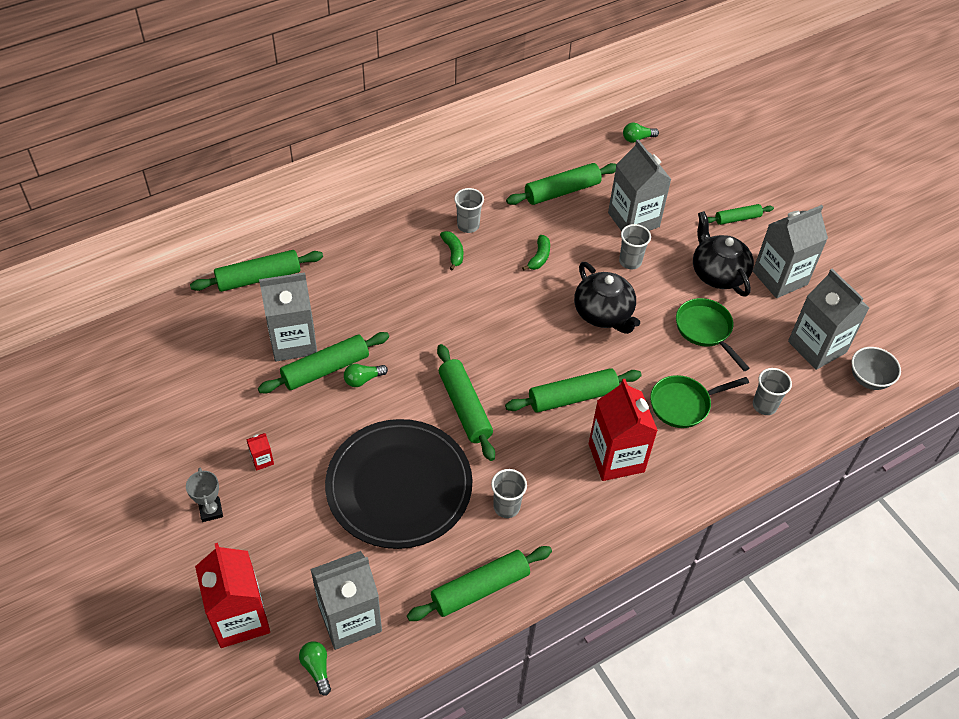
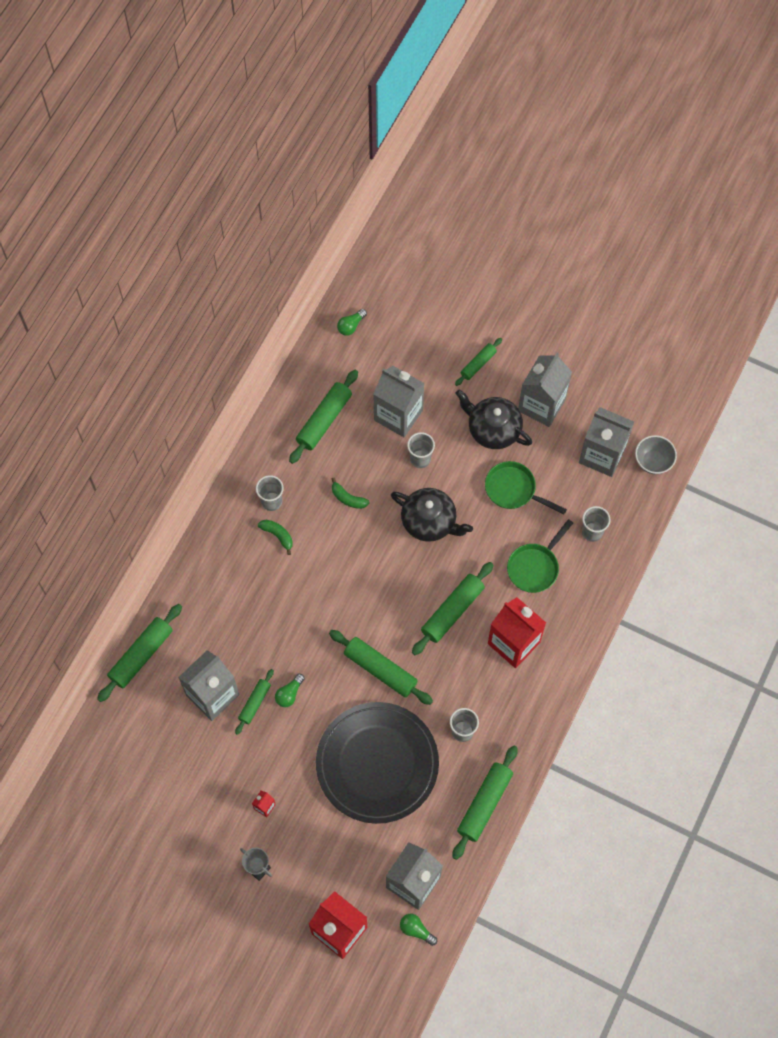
camera: 30 degrees left, 15 degrees up
(325, 369) = (254, 703): green rolling pin -> green rolling pin, size x0.59
(539, 257) = (348, 498): green banana -> green banana turned 135 degrees clockwise

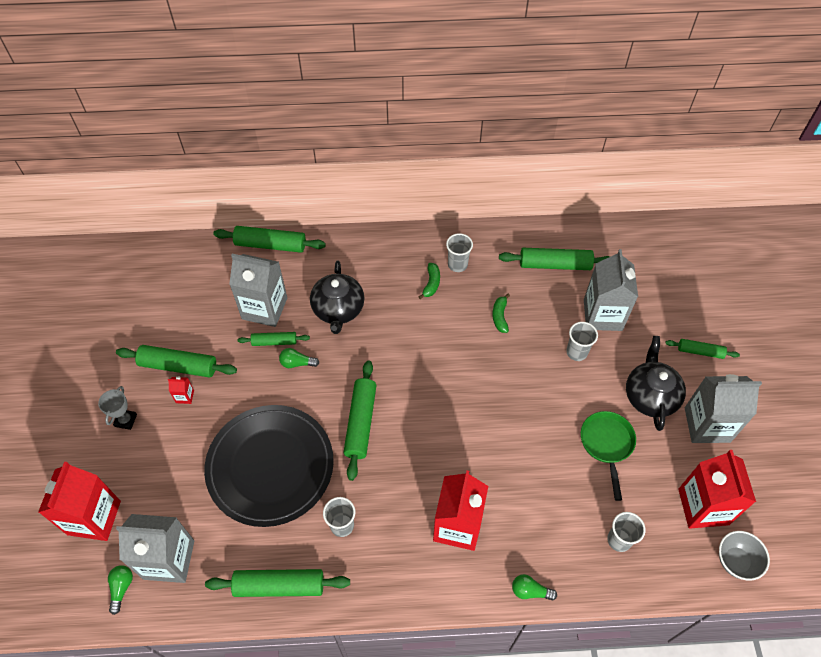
camera: 60 degrees right, 10 degrees down
(351, 326) = (651, 241): green light bulb -> green light bulb (530, 591)
(430, 521) = (525, 390): black teapot -> black teapot (338, 309)
(452, 611) = (453, 454): green rolling pin -> green rolling pin (178, 366)
(535, 567) = (545, 504): green pan -> none
(602, 455) = (703, 506): grey carton -> red carton

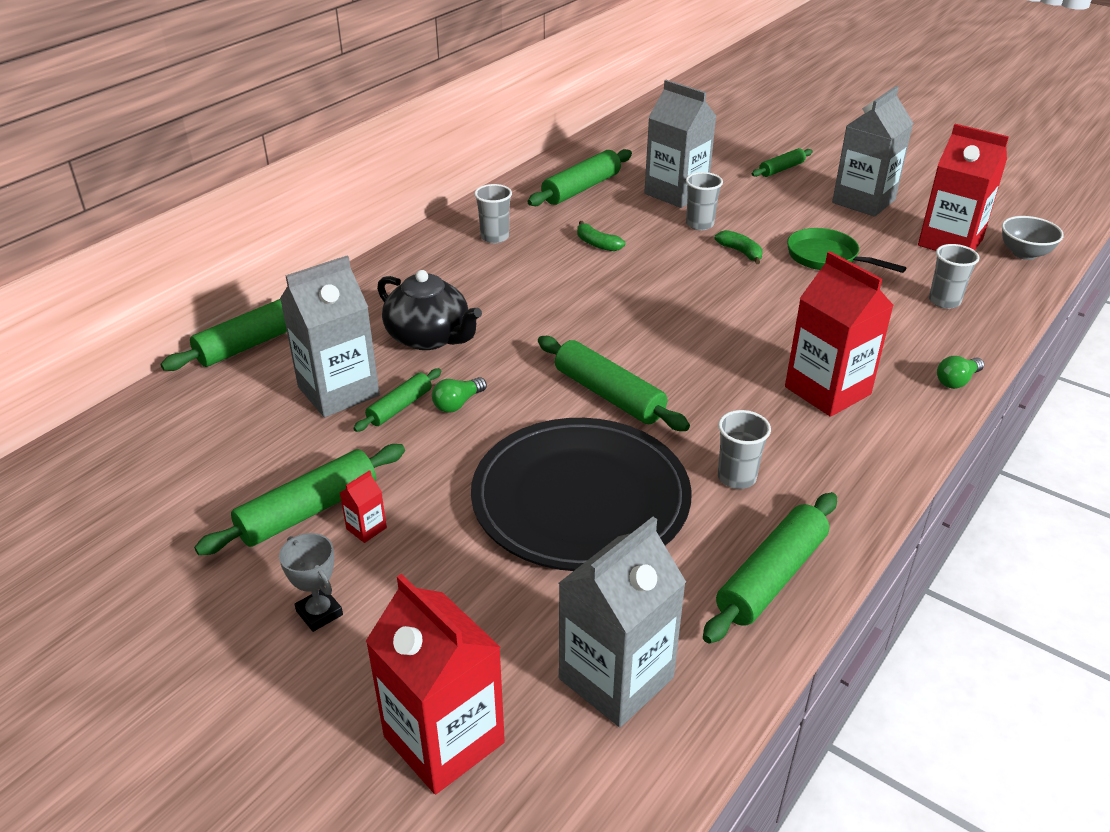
camera: 50 degrees left, 20 degrees down
(121, 588) = (609, 765): green light bulb -> none
(431, 283) = (493, 263): green banana -> green banana (740, 252)
(650, 396) = (798, 212): black teapot -> none

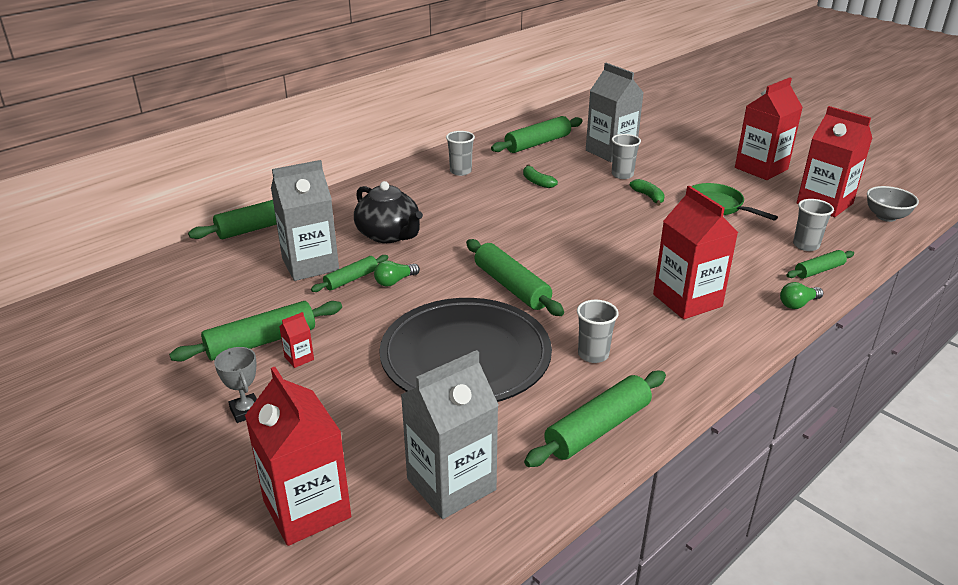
camera: 10 degrees right, 5 degrees down
(781, 169) = (700, 141): green rolling pin -> green rolling pin (819, 270)
(863, 201) = (761, 168): grey carton -> red carton

